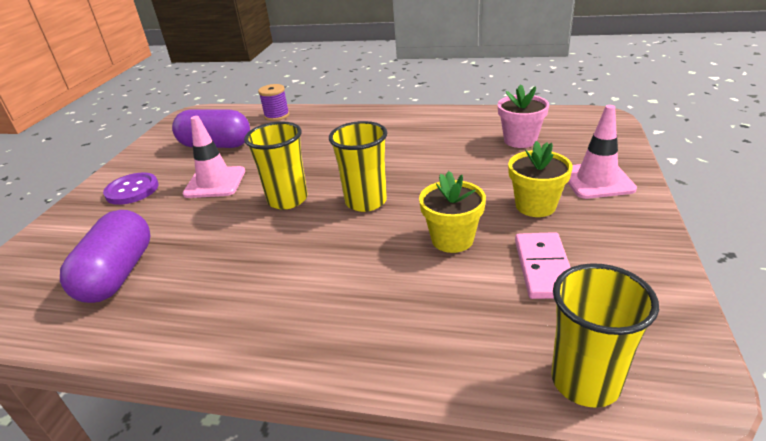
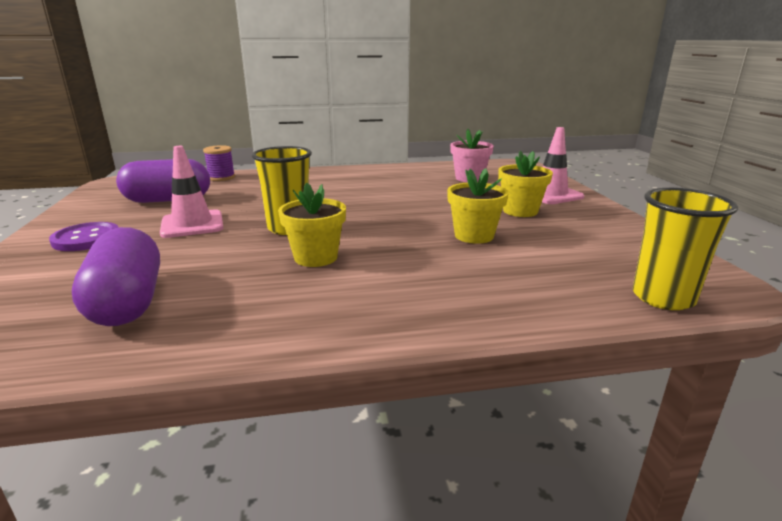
camera: 25 degrees left, 10 degrees down
(283, 246) = (315, 257): none -> yellow flower pot
(366, 201) = (371, 222): yellow cup -> none
(543, 268) = (563, 243): pink domino -> none

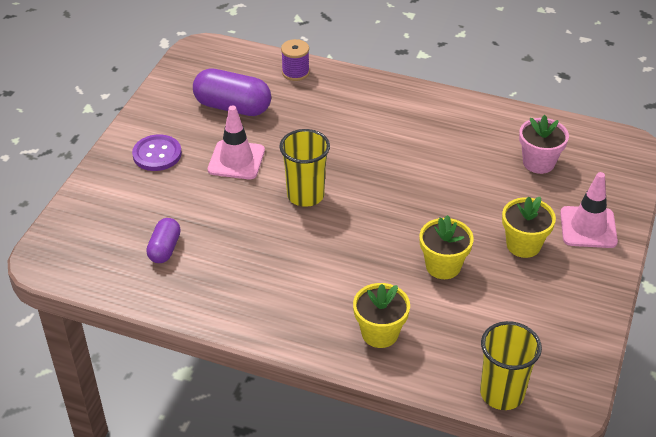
camera: 30 degrees right, 20 degrees up
(128, 302) = (165, 249): purple capsule -> purple capsule, size x0.58
(315, 257) = (301, 246): yellow flower pot -> yellow flower pot (380, 333)

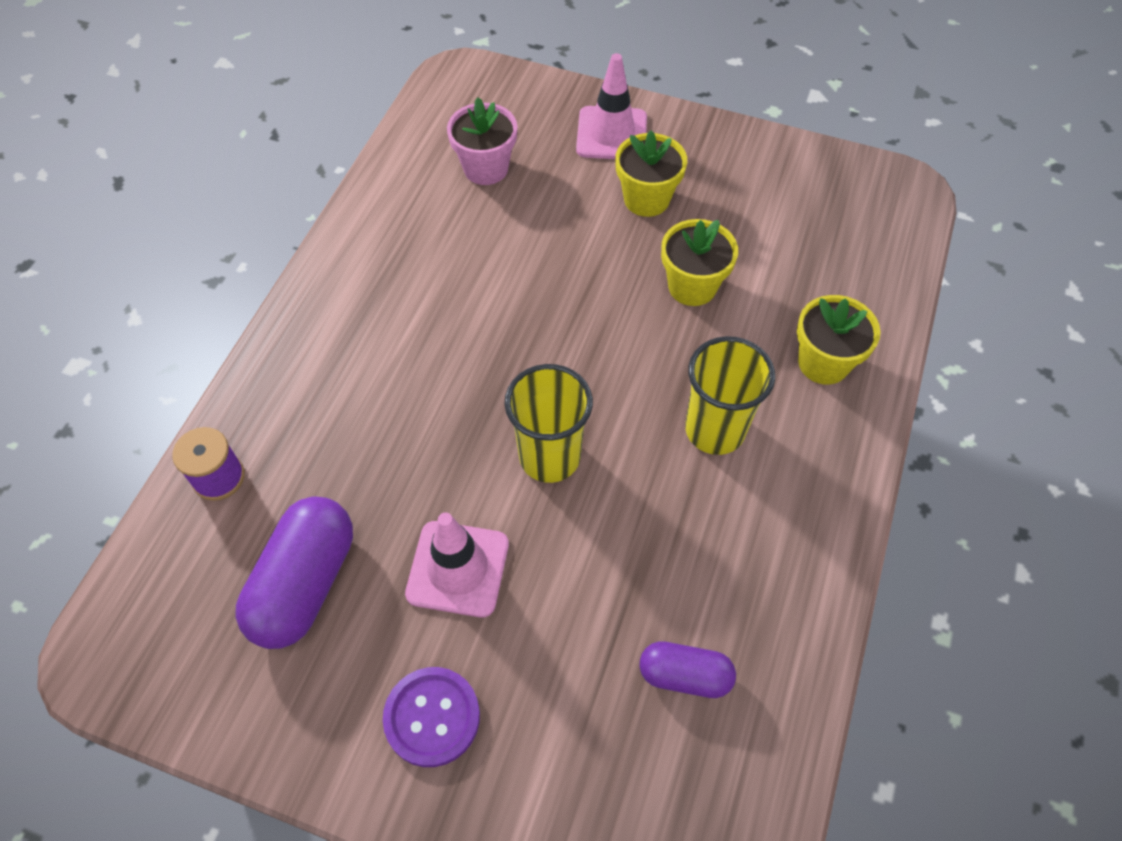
camera: 90 degrees left, 15 degrees up
(502, 393) = (896, 242): yellow cup -> yellow cup (715, 430)

